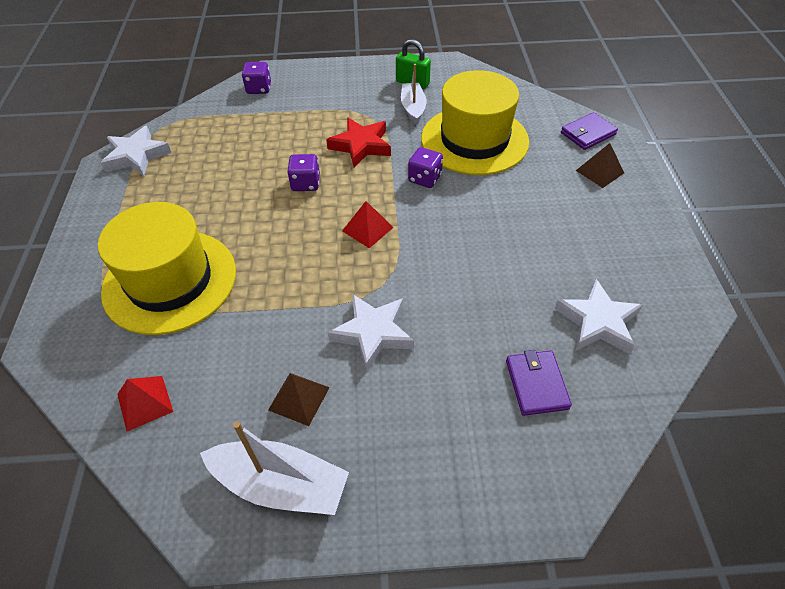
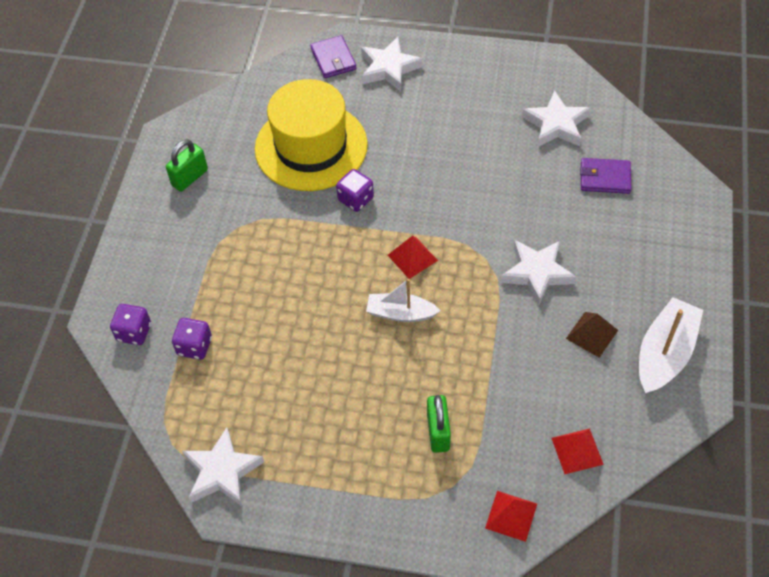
camera: 75 degrees left, 5 degrees up
(74, 353) = (511, 515): none -> red pyramid
(170, 281) = (438, 432): yellow hat -> green padlock
(305, 183) = (330, 301): purple dice -> purple dice (194, 346)
(361, 146) = (285, 244): red star -> none
(413, 108) = (237, 186): white boat -> white boat (400, 313)
(599, 171) = (389, 68): brown pyramid -> white star

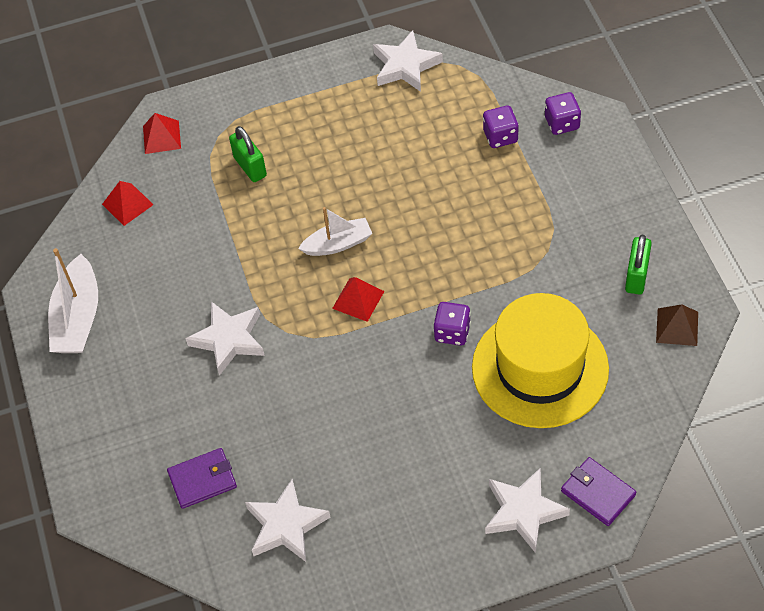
camera: 155 degrees right, 0 degrees up
(592, 334) = (152, 305): brown pyramid -> brown pyramid (677, 327)

